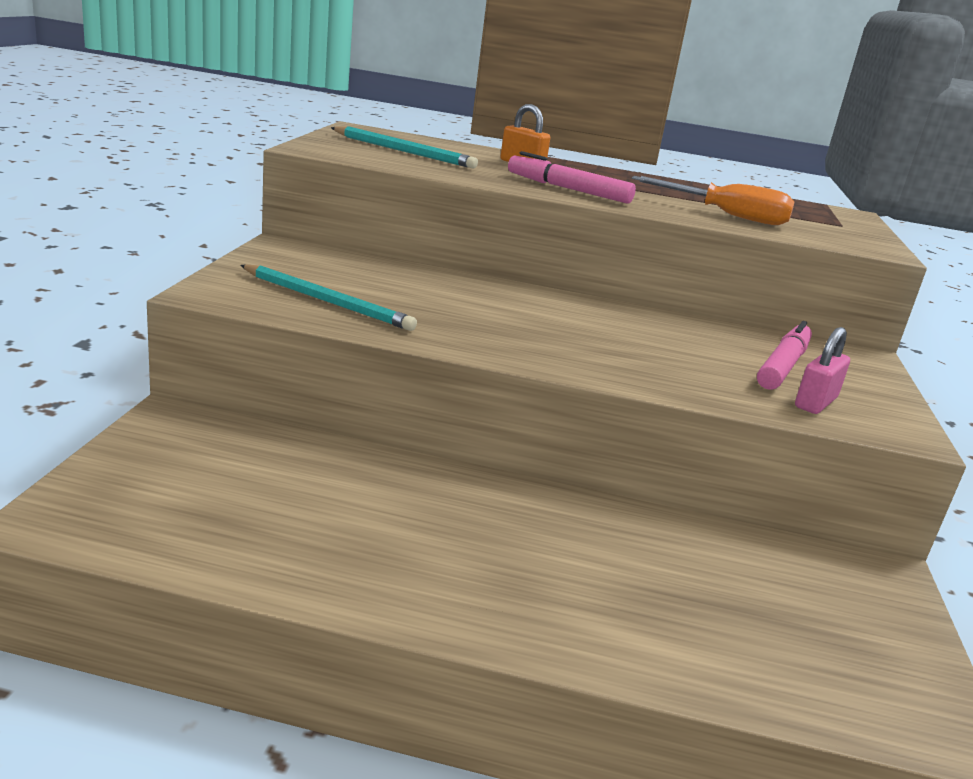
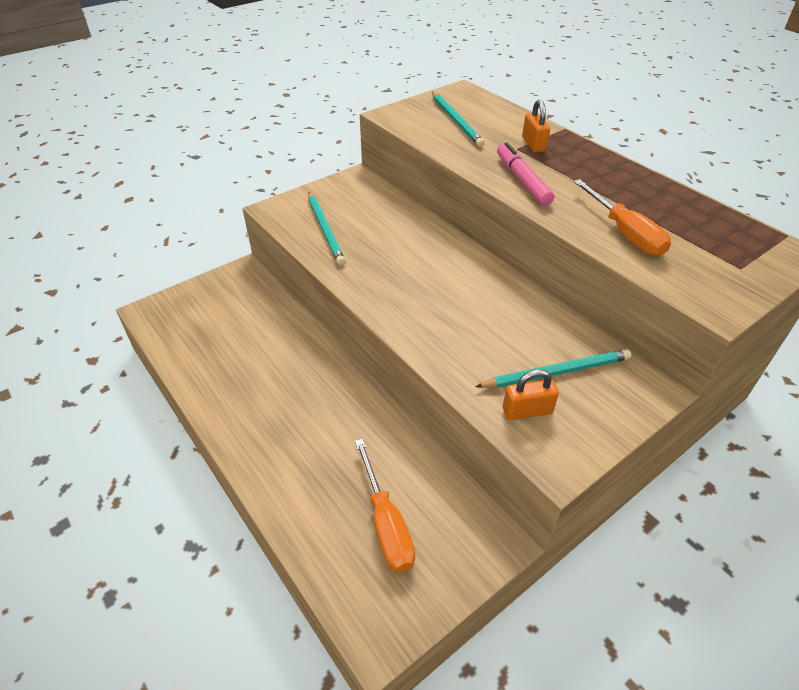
camera: 45 degrees right, 20 degrees up
(778, 615) = (386, 523): none -> orange screwdriver
(783, 366) = (557, 372): pink marker -> turquoise pencil
(815, 402) = (527, 411): pink padlock -> orange padlock

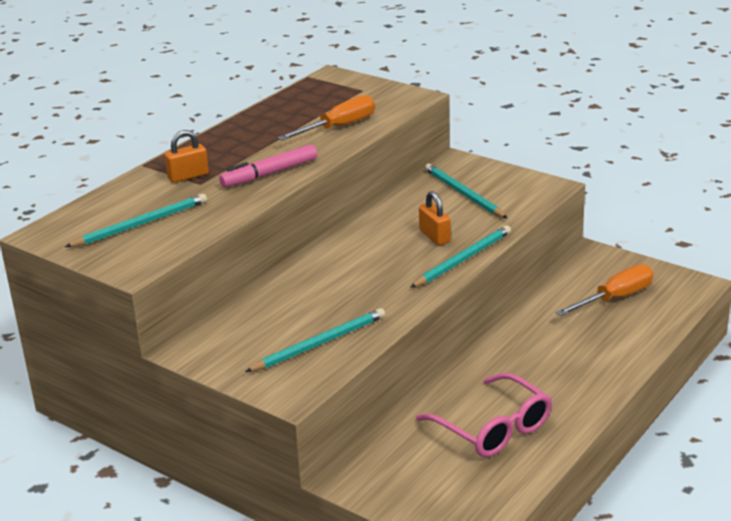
camera: 105 degrees left, 15 degrees down
(240, 354) = (493, 428): none -> pink glasses
(409, 334) = (463, 259): none -> turquoise pencil
(527, 411) = (512, 200): orange padlock -> orange padlock (434, 236)

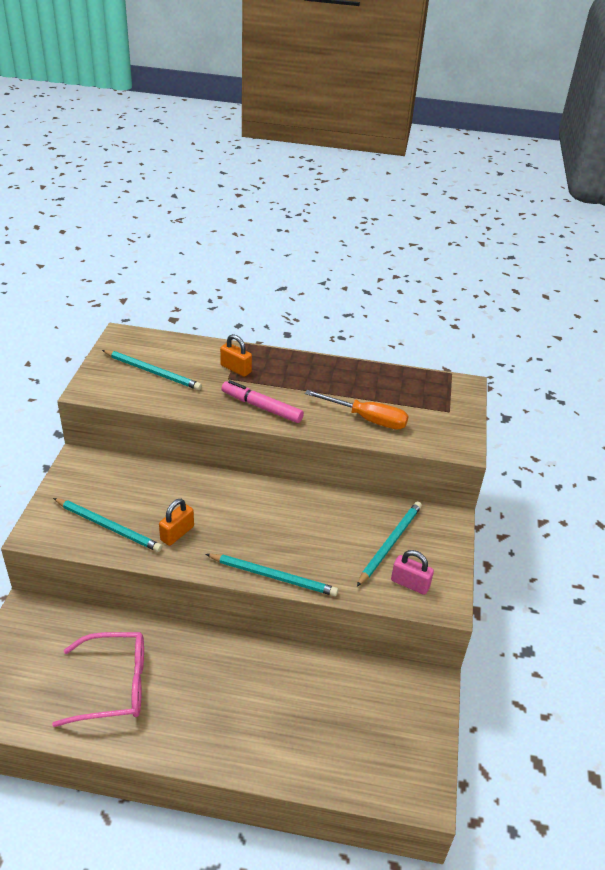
camera: 60 degrees right, 10 degrees up
(434, 236) = (303, 546): orange padlock -> orange padlock (177, 533)
(493, 428) = (114, 685): pink glasses -> pink glasses turned 120 degrees counterclockwise
(517, 196) = (410, 583): none -> pink padlock
(615, 298) = (359, 726): orange screwdriver -> none

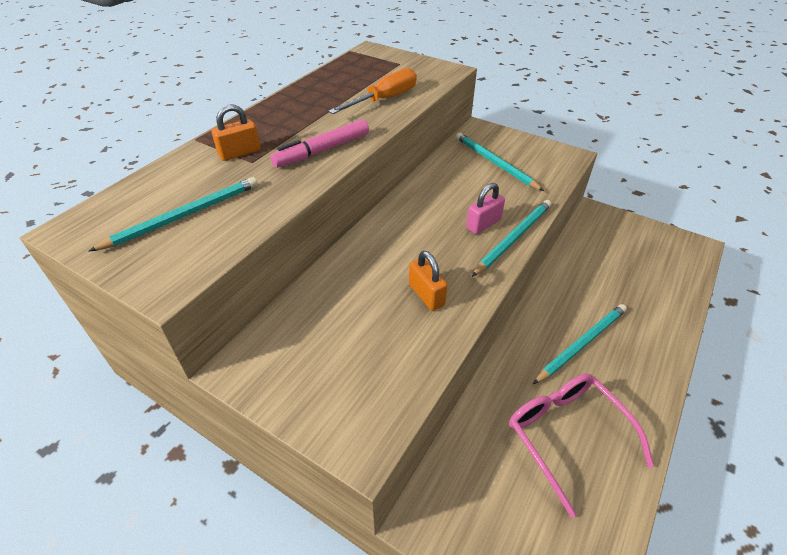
camera: 65 degrees left, 5 degrees up
(108, 527) = (387, 357): turquoise pencil -> turquoise pencil (582, 344)
(114, 685) = (566, 435): pink glasses -> pink glasses turned 45 degrees counterclockwise
(410, 583) = (543, 166): pink padlock -> pink padlock (483, 224)

